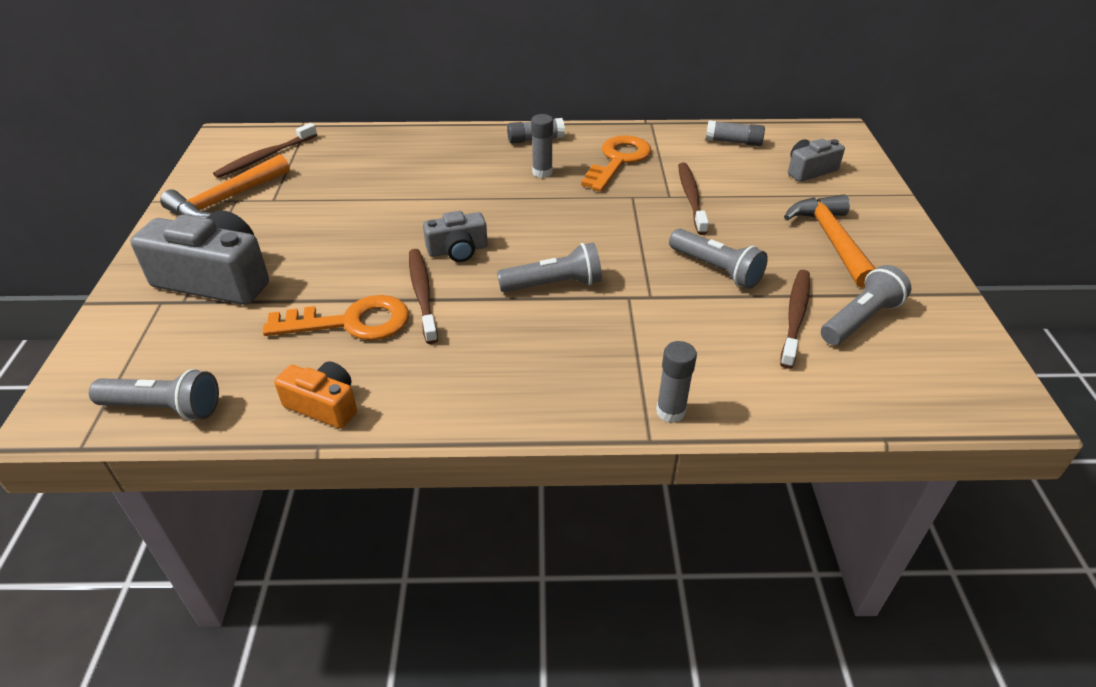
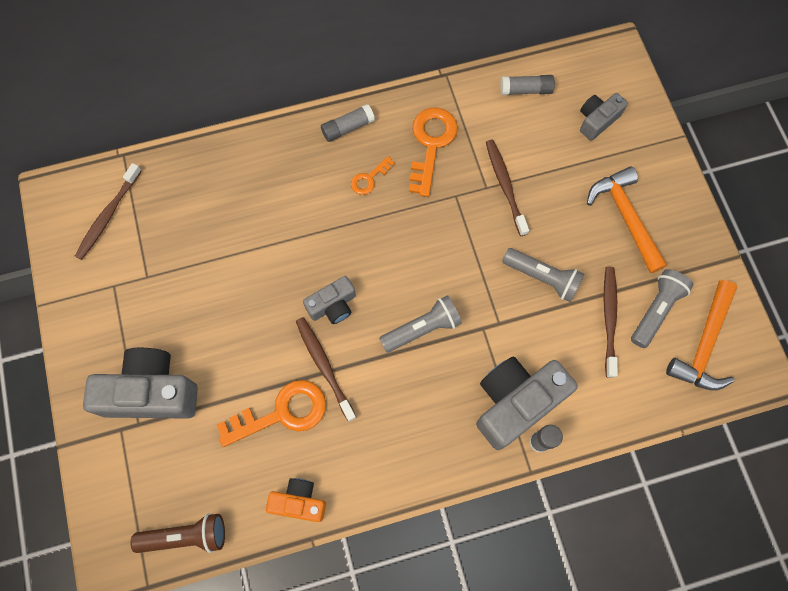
camera: 15 degrees left, 30 degrees up
(164, 408) = (186, 535): grey flashlight -> brown flashlight
(226, 200) = (105, 288): orange hammer -> orange hammer (704, 344)
(542, 172) = (369, 179): grey glue stick -> orange key
(650, 368) = (516, 402): none -> grey camera

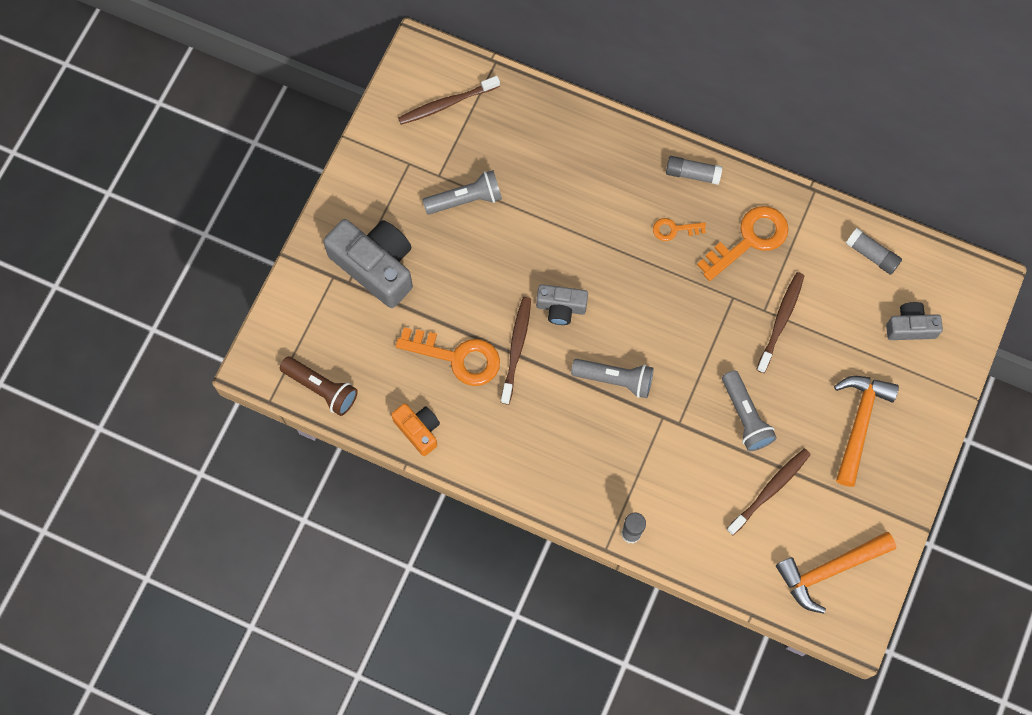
camera: 40 degrees right, 0 degrees up
(516, 402) = (639, 491): grey camera -> none
(655, 310) = (814, 514): grey flashlight -> grey flashlight (466, 199)

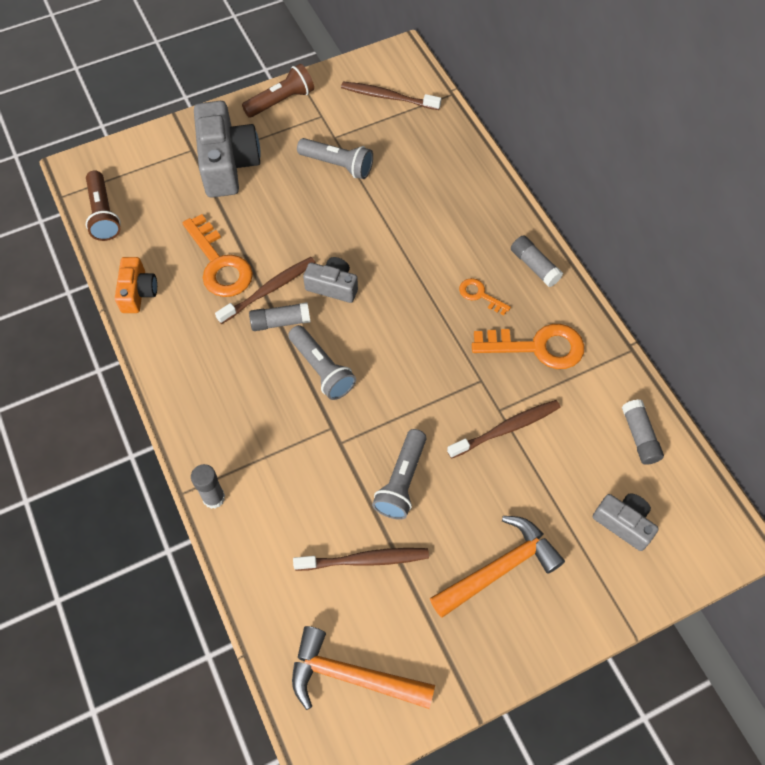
camera: 40 degrees right, 10 degrees down
(362, 174) = (281, 101): none -> brown flashlight
(550, 367) = (280, 322): none -> grey glue stick
(561, 307) = (333, 286): grey camera -> grey camera turned 150 degrees clockwise

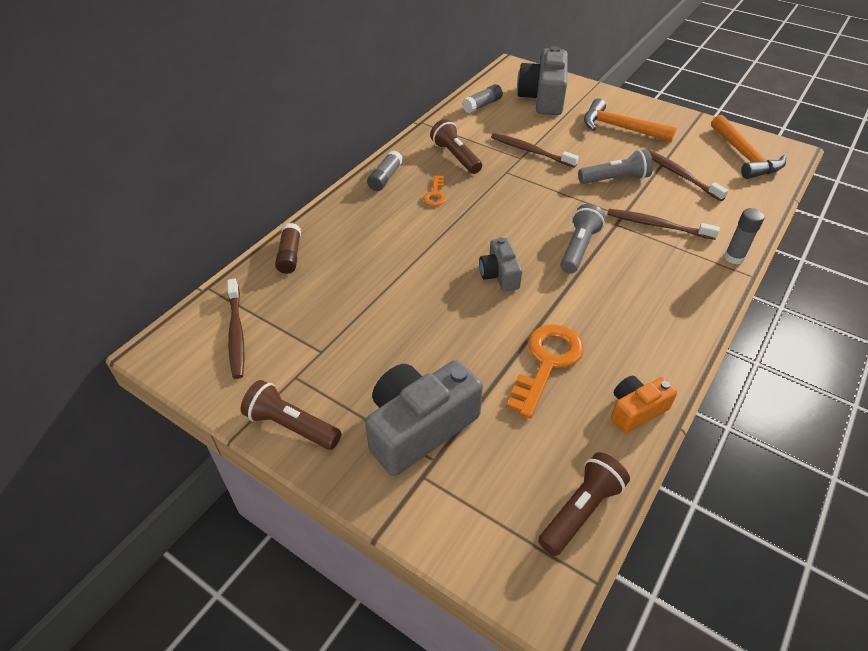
camera: 120 degrees left, 15 degrees down
(269, 290) = (540, 312): brown toothbrush -> brown toothbrush (657, 225)
(280, 322) = (563, 290): grey glue stick -> none
(338, 165) = (358, 331): grey flashlight -> none
(458, 154) = (290, 255): none -> brown glue stick
(537, 347) = (455, 157): orange key -> brown flashlight
(623, 523) = (543, 98): grey camera -> grey camera, size x1.82

